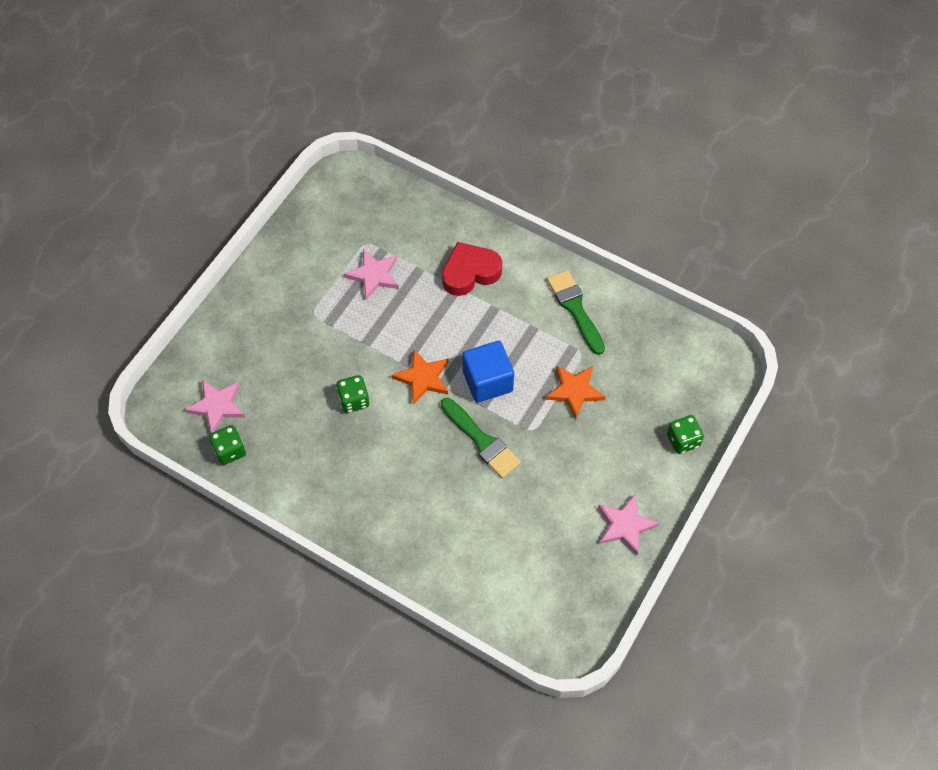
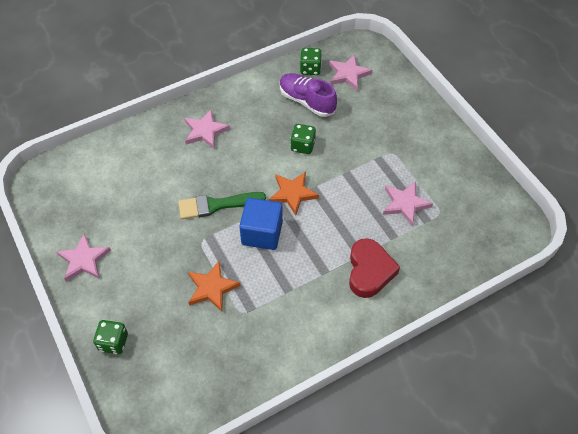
camera: 120 degrees right, 5 degrees down
(285, 428) = (306, 101): none -> purple shoe
(391, 511) = (205, 131): none -> pink star
(575, 308) = (286, 332): green brush -> none

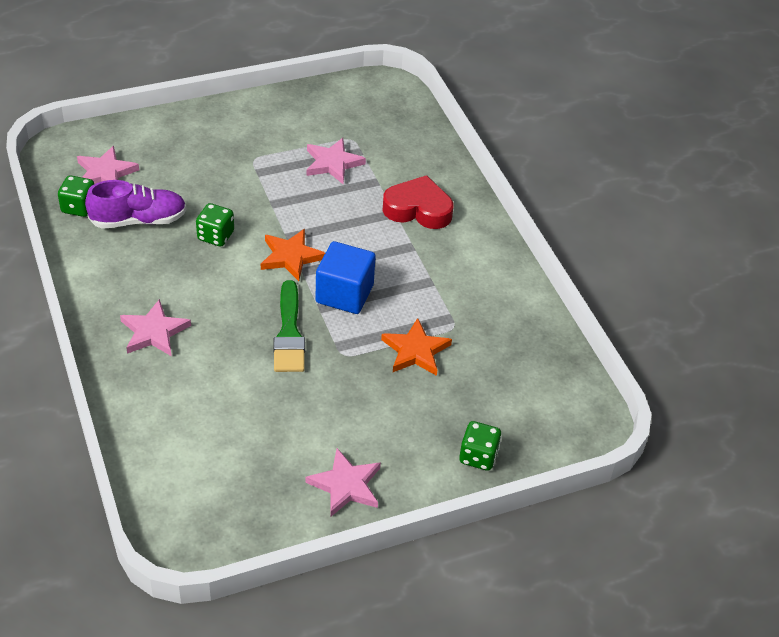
camera: 85 degrees left, 10 degrees down
(306, 101) = (138, 220): purple shoe -> purple shoe turned 150 degrees counterclockwise

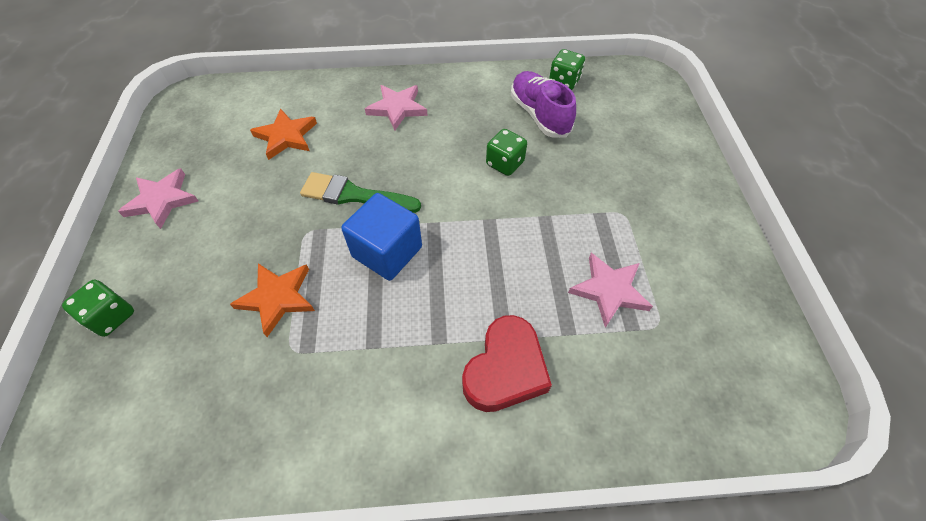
camera: 110 degrees right, 10 degrees up
(105, 173) = (610, 101): pink star -> none
(138, 220) = (539, 115): purple shoe -> purple shoe turned 150 degrees clockwise
(291, 257) = (458, 217): orange star -> orange star (286, 136)

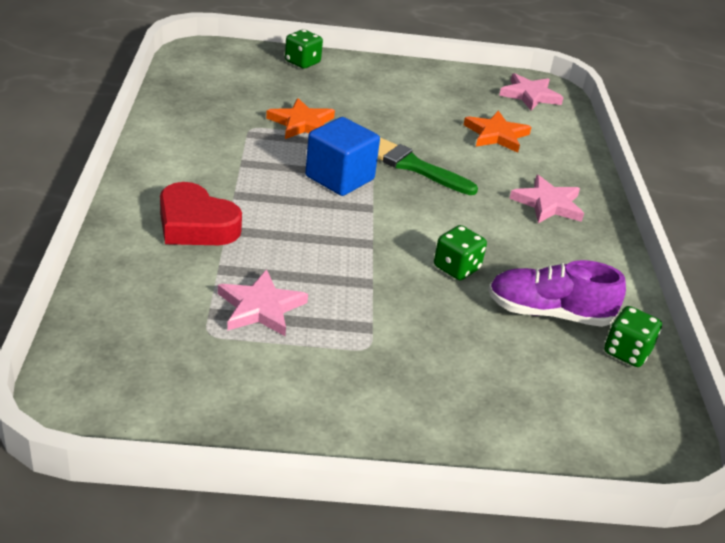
camera: 90 degrees right, 20 degrees down
(162, 200) = (414, 77): pink star -> pink star (530, 95)
(354, 195) = (413, 166): green brush -> green brush turned 75 degrees counterclockwise
(539, 115) = (548, 313): purple shoe -> purple shoe turned 150 degrees counterclockwise

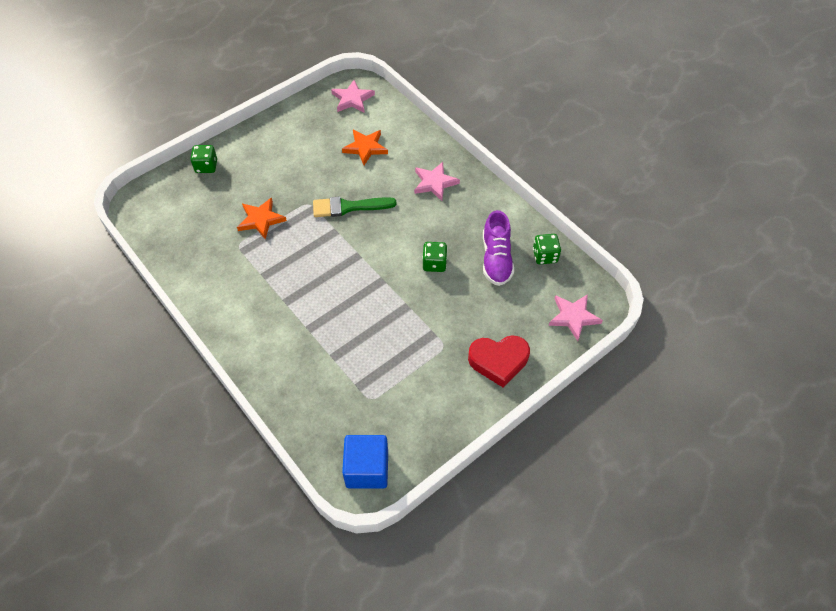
camera: 35 degrees left, 20 degrees up
(196, 225) = (290, 339): red heart -> red heart (498, 361)
(260, 307) = (376, 364): pink star -> pink star (573, 317)
(339, 178) = (322, 246): blue cube -> blue cube (367, 469)
(548, 313) = (496, 259): purple shoe -> purple shoe turned 60 degrees counterclockwise

